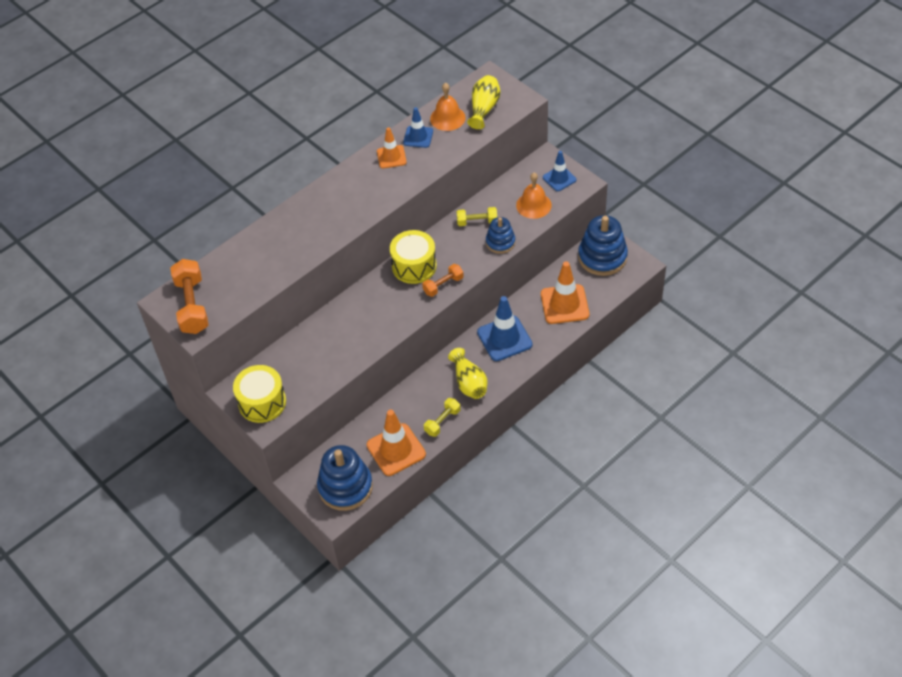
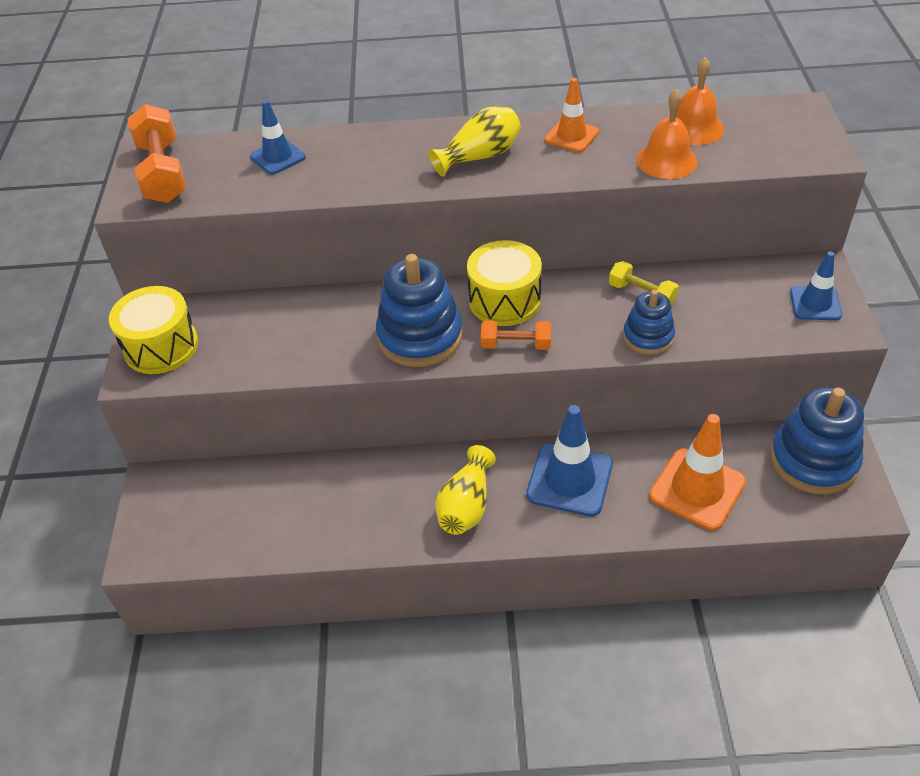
camera: 40 degrees right, 5 degrees down
(192, 305) = (162, 172): orange dumbbell -> orange dumbbell turned 45 degrees counterclockwise
(345, 487) = (189, 529): blue stacking toy -> blue stacking toy (420, 336)
(396, 450) = (292, 526): orange traffic cone -> none
(418, 137) = (631, 131): blue traffic cone -> blue traffic cone (277, 157)
(442, 421) = (382, 532): yellow dumbbell -> none
(484, 109) = (757, 140): yellow vase -> yellow vase (479, 156)
(533, 205) = (743, 316): orange bell -> orange bell (666, 160)

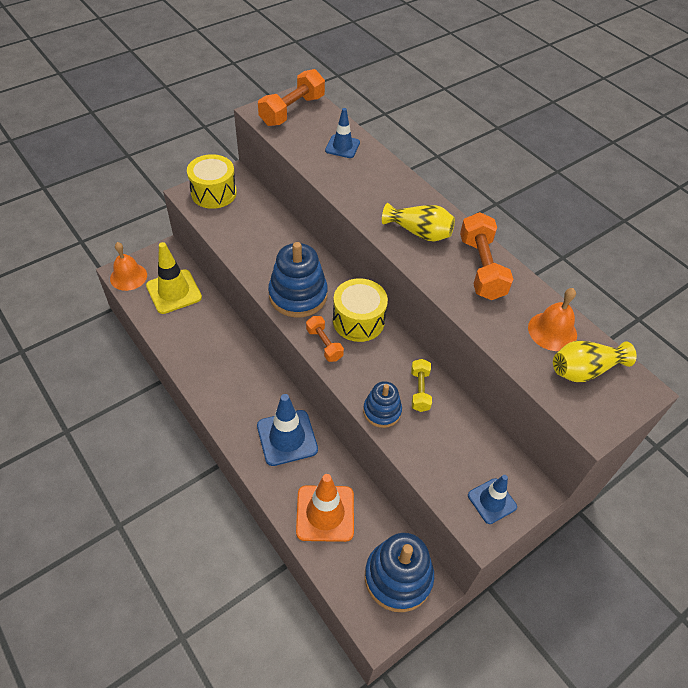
camera: 50 degrees right, 5 degrees up
(236, 503) = (174, 292): none -> yellow traffic cone
(466, 505) = (235, 394): yellow vase -> yellow vase (584, 370)
(571, 136) = (481, 268): orange traffic cone -> orange dumbbell
(666, 160) = (500, 330): orange bell -> orange bell (128, 276)

